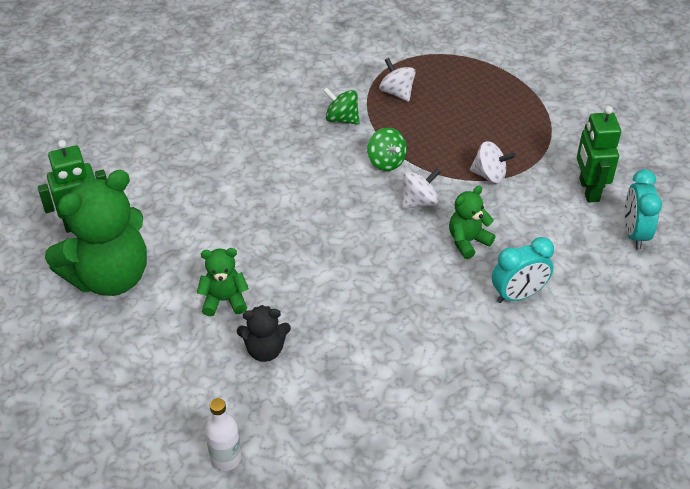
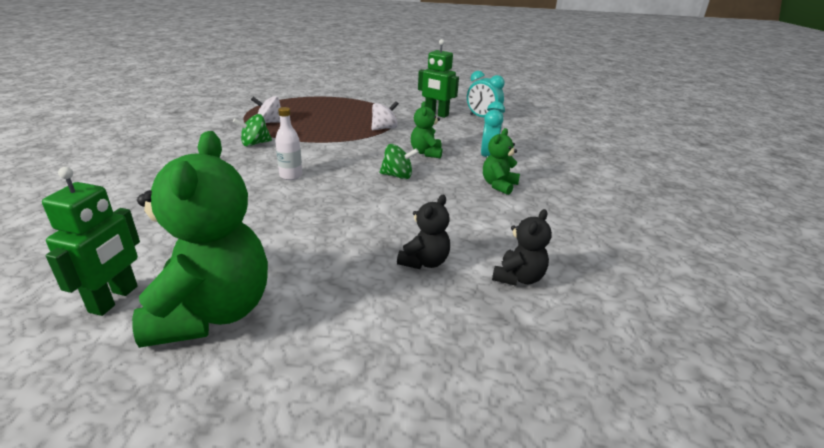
camera: 55 degrees left, 15 degrees down
(224, 300) = (344, 258): green teddy bear -> green teddy bear (499, 185)
(226, 458) = (528, 337): white bottle -> white bottle (291, 176)
(299, 421) = (518, 278): none -> black teddy bear
(386, 162) = (319, 147): green spinning top -> green spinning top (397, 176)
(419, 202) = (371, 152): white spinning top -> none

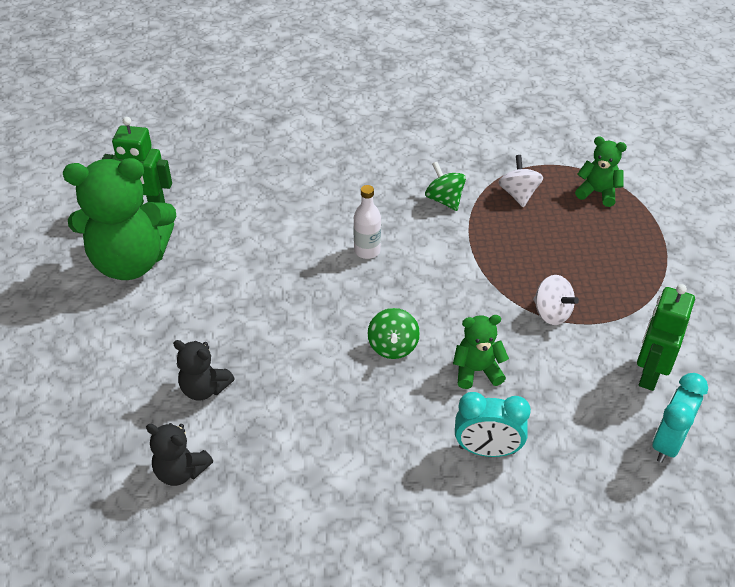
camera: 85 degrees right, 15 degrees up
(499, 185) = (394, 460): green teddy bear -> green teddy bear (597, 192)

